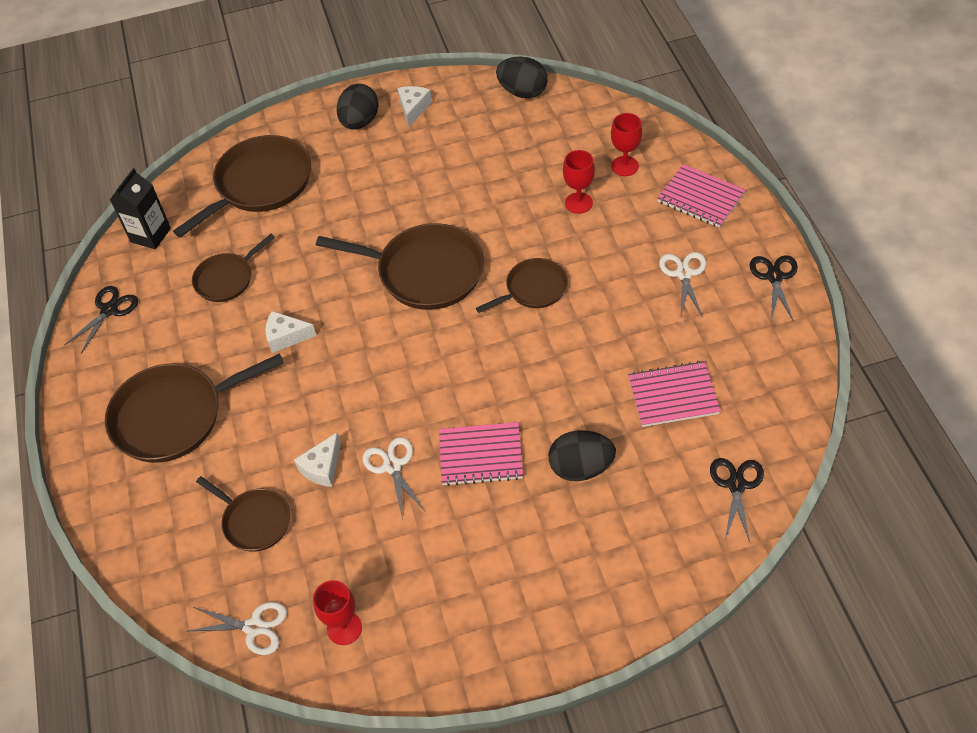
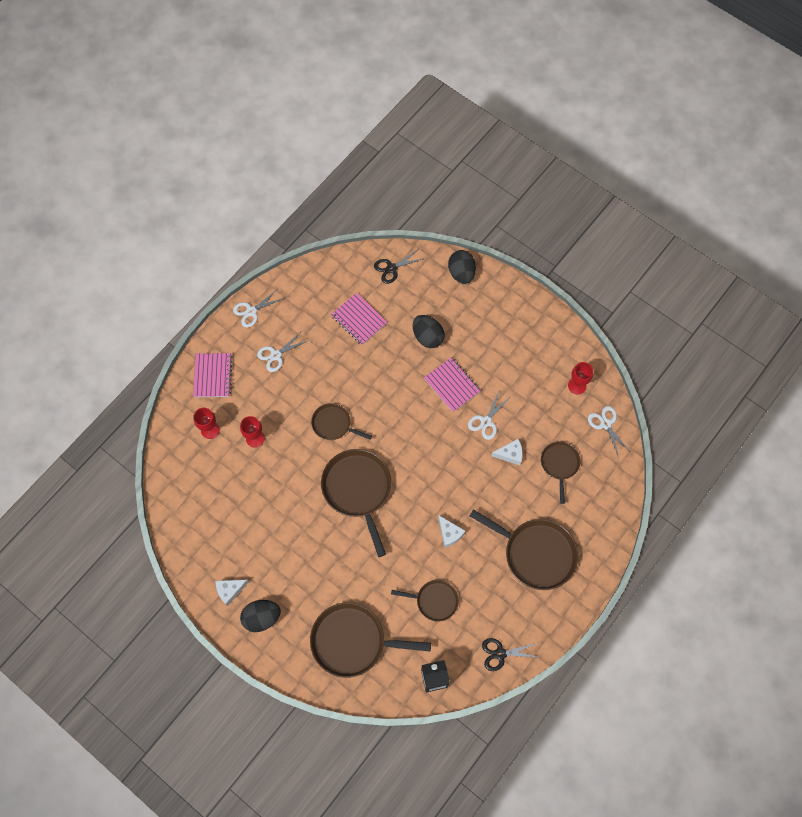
camera: 130 degrees left, 15 degrees up
(523, 92) = (176, 530): black egg -> black egg (461, 273)
(774, 277) = (251, 311): black scissors -> white scissors

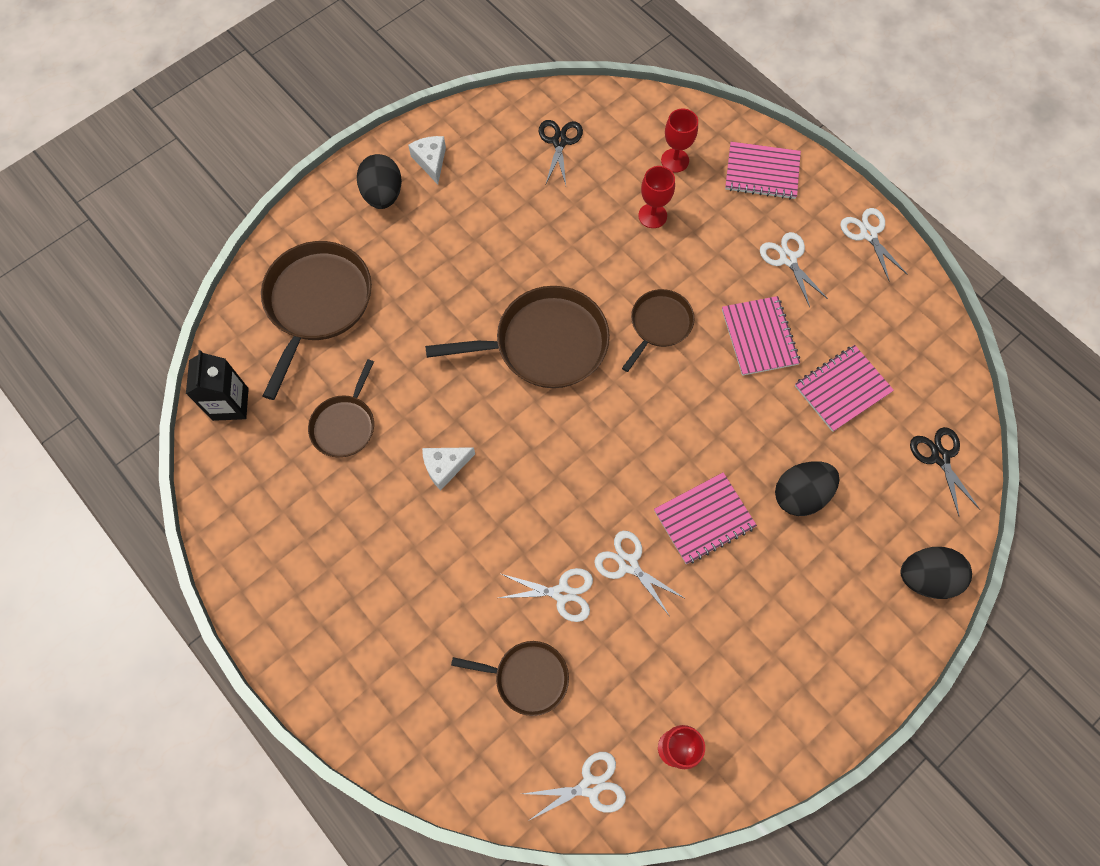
camera: 100 degrees right, 0 degrees up
(332, 367) = (759, 337): none -> pink notebook
(500, 653) = (237, 508): black scissors -> black scissors (559, 142)
(510, 454) = (562, 593): white cheese -> white scissors
(536, 553) = (379, 600): brown pan -> none

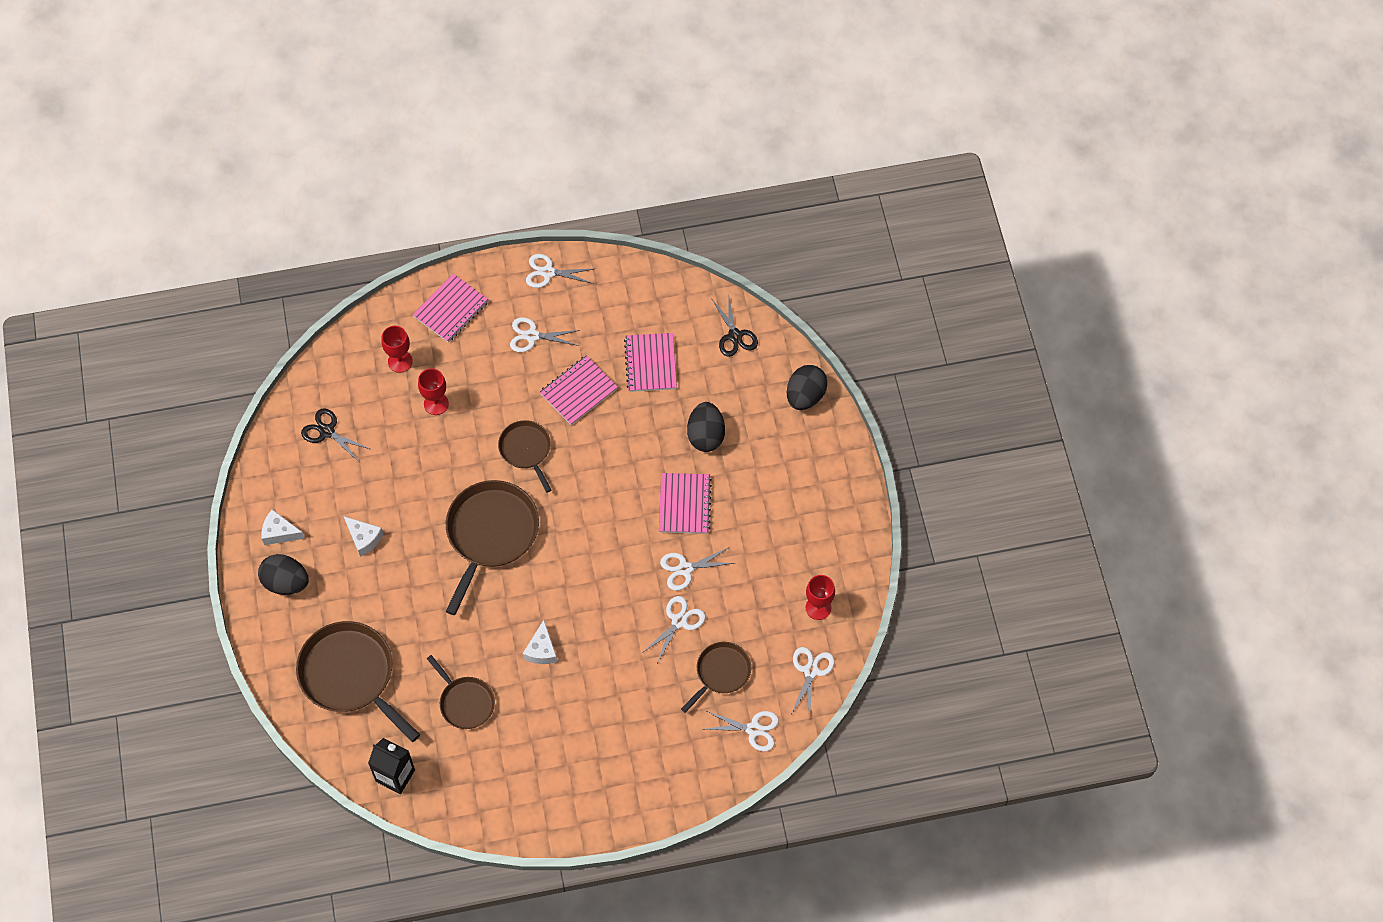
camera: 60 degrees left, 5 degrees down
(469, 234) = (364, 538): none -> white cheese
(478, 757) = (753, 729): none -> white scissors
(759, 337) = (578, 391): pink notebook -> pink notebook turned 60 degrees counterclockwise
(940, 457) = (735, 335): black scissors -> black scissors turned 120 degrees counterclockwise

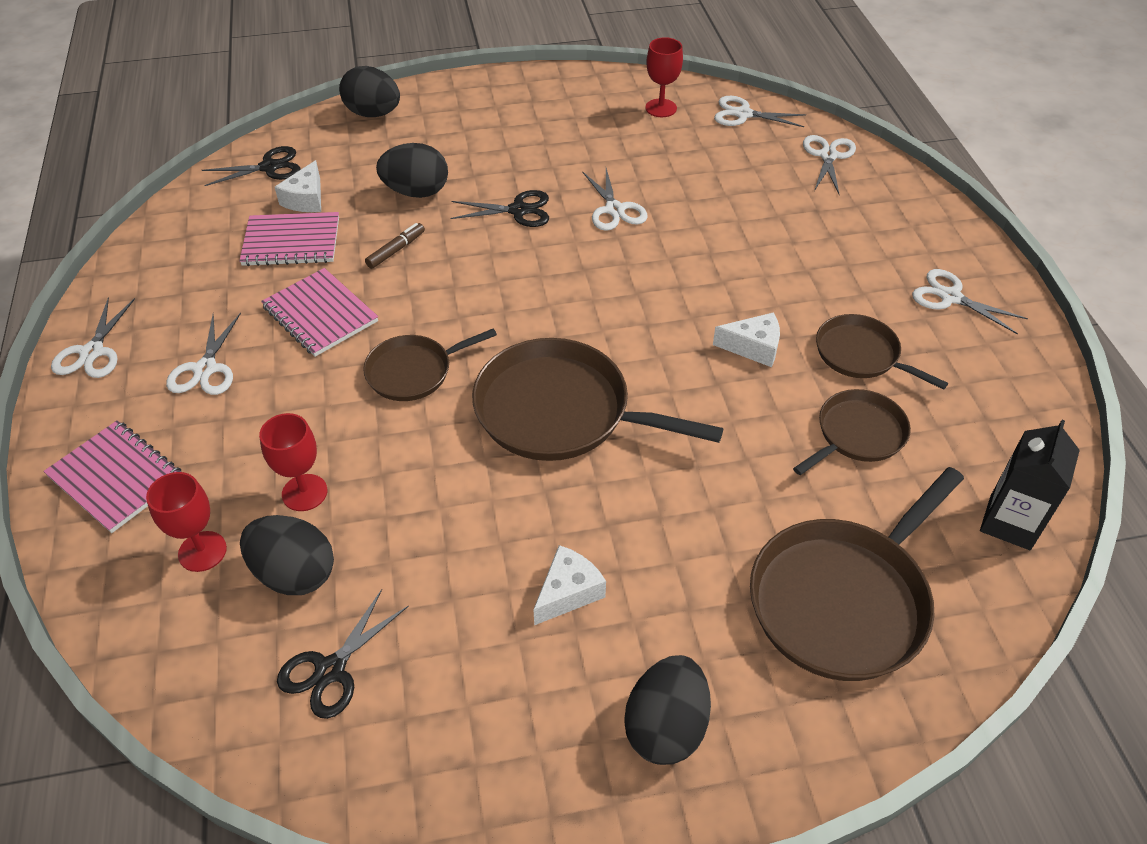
camera: 90 degrees left, 15 degrees down
(279, 532) = (554, 748): white cheese -> white cheese (306, 199)
(383, 407) = (294, 573): none -> black egg
(641, 429) = (396, 250): none -> brown marker
(679, 621) = (691, 215): white scissors -> white scissors (950, 297)
(684, 504) = (518, 210): pink notebook -> black scissors
(721, 672) = (758, 180): brown pan -> brown pan (860, 354)

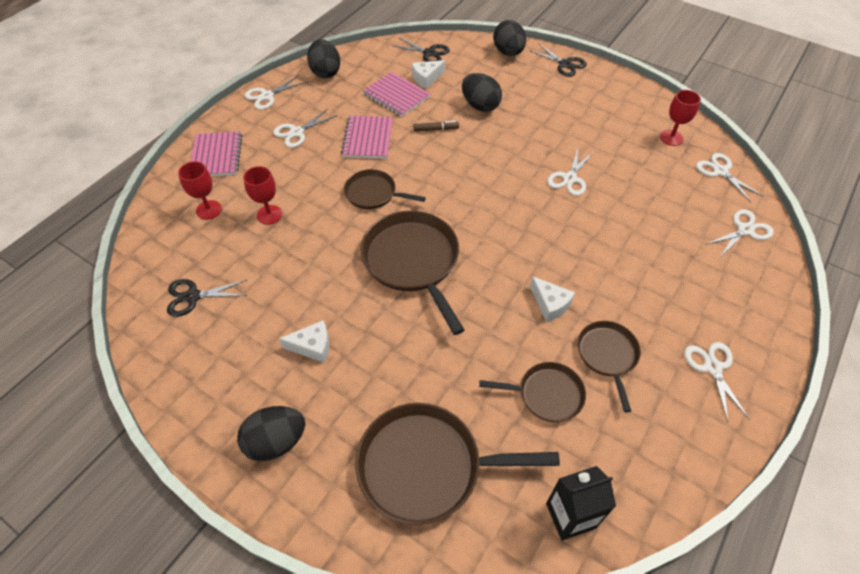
camera: 45 degrees right, 5 degrees up
(294, 573) = (227, 246): black egg -> black egg (325, 72)
(518, 210) = (518, 146): black scissors -> black scissors (565, 64)

